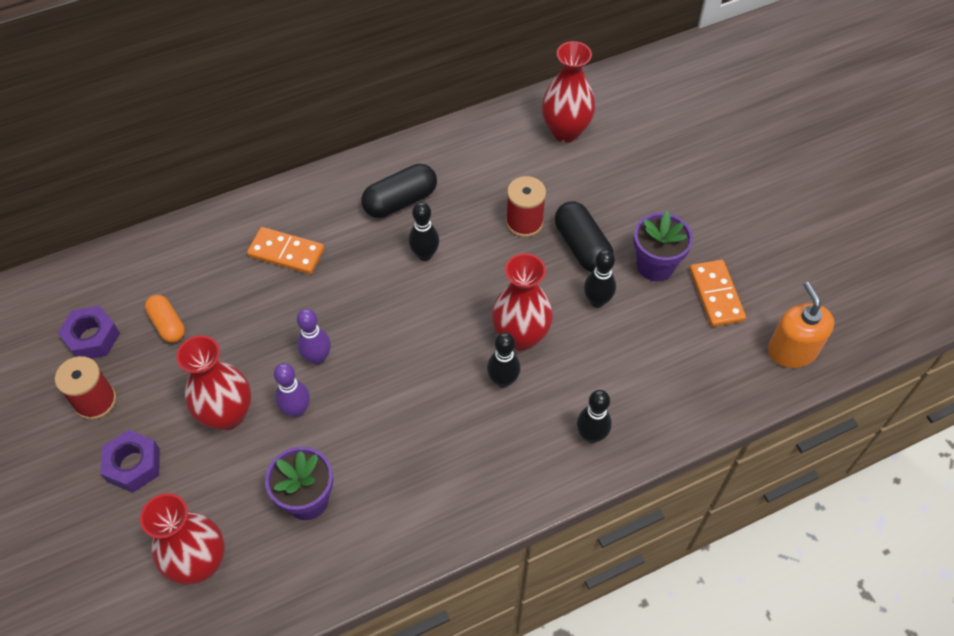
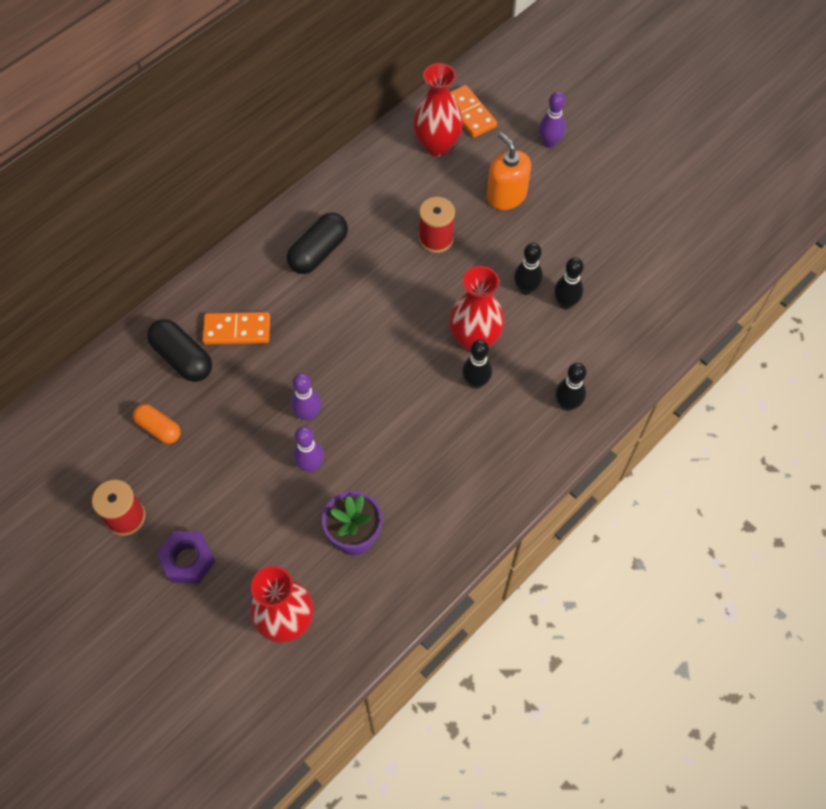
camera: 20 degrees left, 5 degrees up
(92, 338) = (94, 462): purple nut -> none
(227, 415) = (251, 489): red vase -> none
(425, 255) = (361, 294): black bowling pin -> black bowling pin (565, 303)
(582, 247) = (494, 245): black capsule -> black capsule (182, 358)
(655, 266) = (561, 243): purple flower pot -> none
(684, 160) = (549, 143): none -> purple bowling pin
(716, 295) = (621, 253): orange domino -> orange domino (469, 113)
(792, 350) = (699, 281): orange soap dispenser -> orange soap dispenser (506, 195)

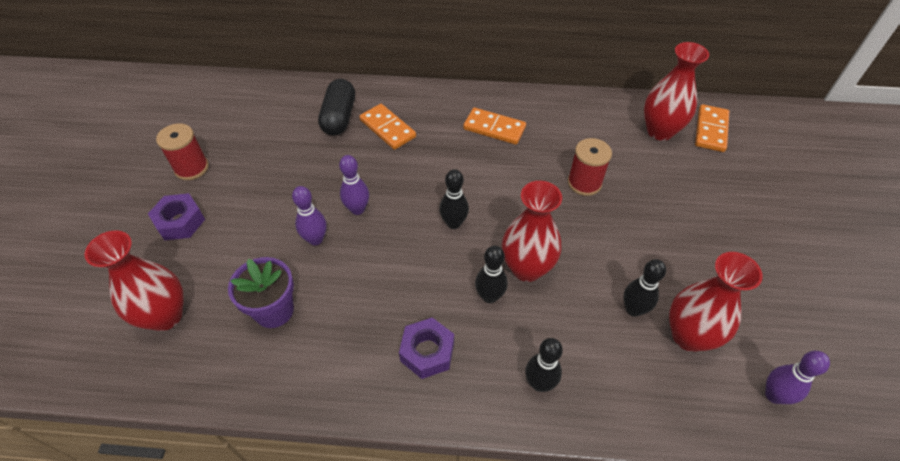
camera: 50 degrees right, 10 degrees down
(159, 428) = (274, 140): orange capsule -> none
(318, 252) = (494, 128): black capsule -> orange domino
(484, 455) = (427, 352): none -> purple nut
(506, 195) = (676, 199): orange soap dispenser -> none
(526, 289) = (612, 271): black bowling pin -> black bowling pin (453, 223)
(549, 143) = (758, 193): purple bowling pin -> purple bowling pin (774, 395)
(611, 289) = (688, 336): none -> red vase

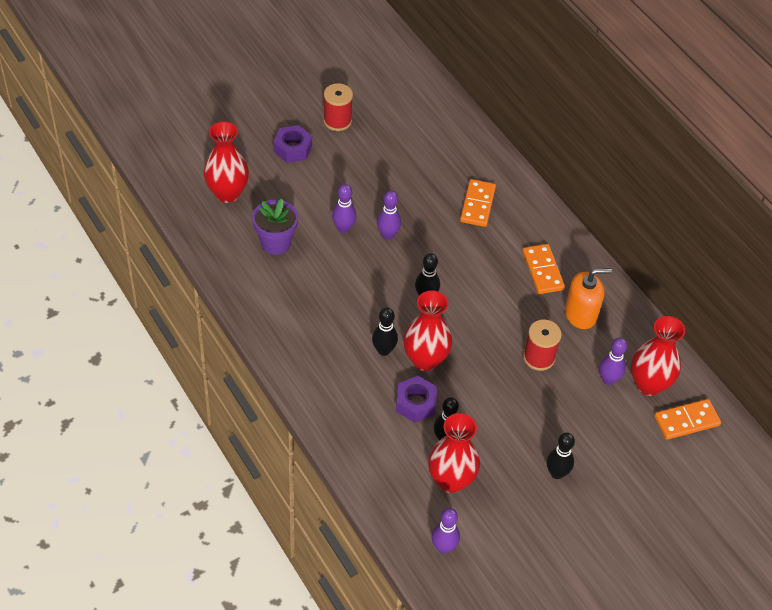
camera: 50 degrees right, 0 degrees up
(339, 117) = (460, 169): black capsule -> none
(427, 352) = (314, 339): purple nut -> purple nut (415, 403)
(539, 383) = (342, 410): black bowling pin -> black bowling pin (556, 473)
(558, 131) = (581, 314): none -> orange soap dispenser
(639, 152) = (608, 379): none -> purple bowling pin

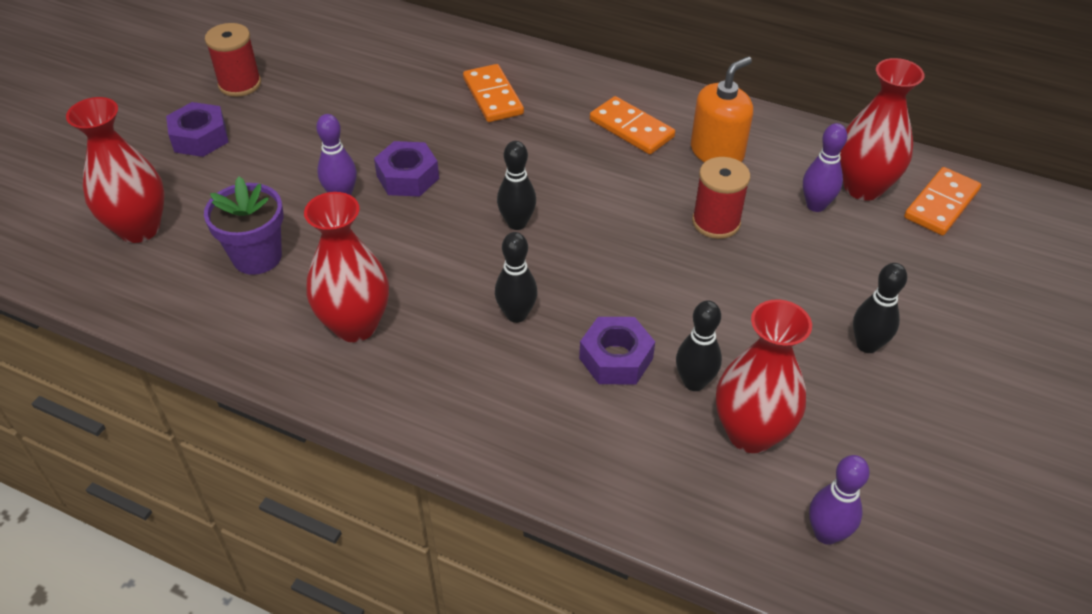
camera: 30 degrees left, 5 degrees down
(388, 235) = (407, 177): purple bowling pin -> purple nut
(425, 360) = (581, 297): red vase -> red vase (355, 325)

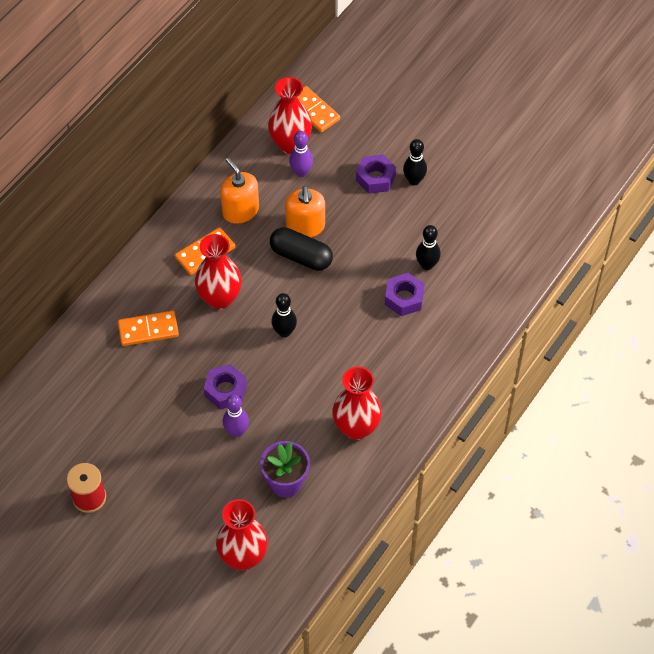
camera: 80 degrees left, 10 degrees up
(200, 137) = (150, 523): purple nut -> purple nut (375, 178)
(516, 315) = (362, 342): black bowling pin -> none
(658, 224) = (301, 257): none -> black capsule
(716, 222) = (305, 226): red spool -> orange soap dispenser
(750, 433) = (464, 248): red vase -> red vase (220, 298)
(826, 533) = (526, 232): purple bowling pin -> none

